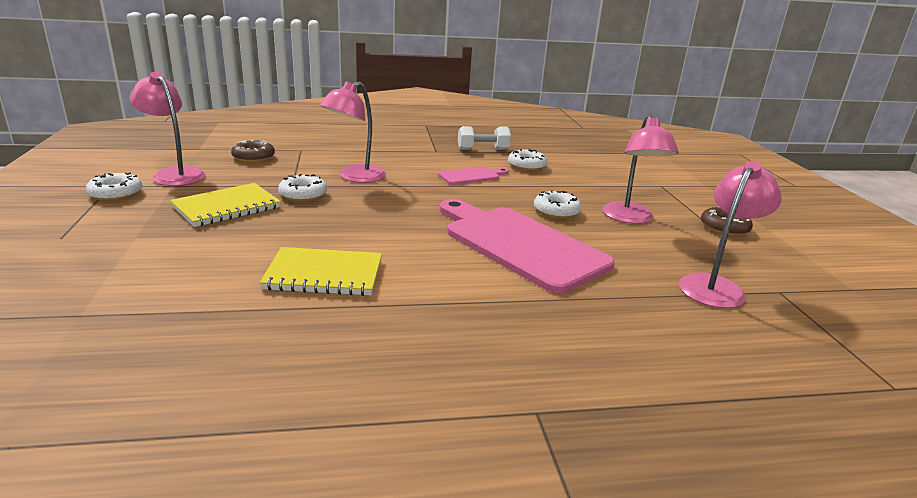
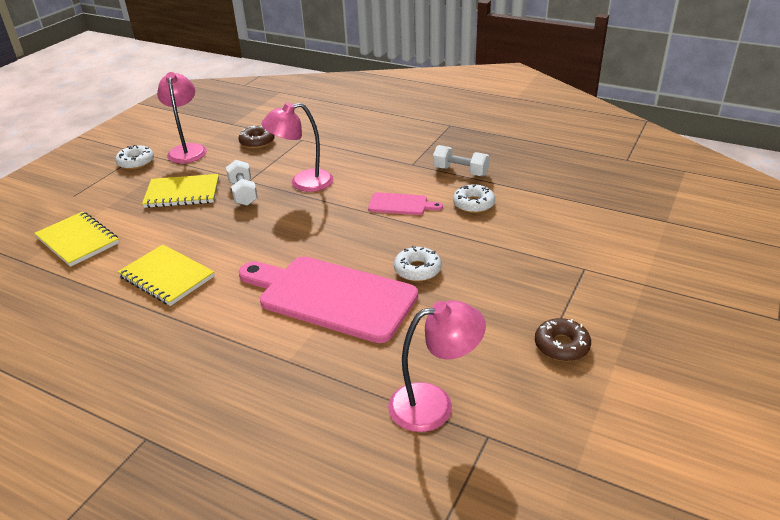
camera: 40 degrees right, 10 degrees up
(140, 274) = (78, 241): none -> yellow notebook
(303, 195) = (243, 193): white donut -> white dumbbell
(520, 245) = (331, 297): pink cutting board -> pink cutting board turned 60 degrees counterclockwise
(630, 218) = (477, 300): pink lamp -> none

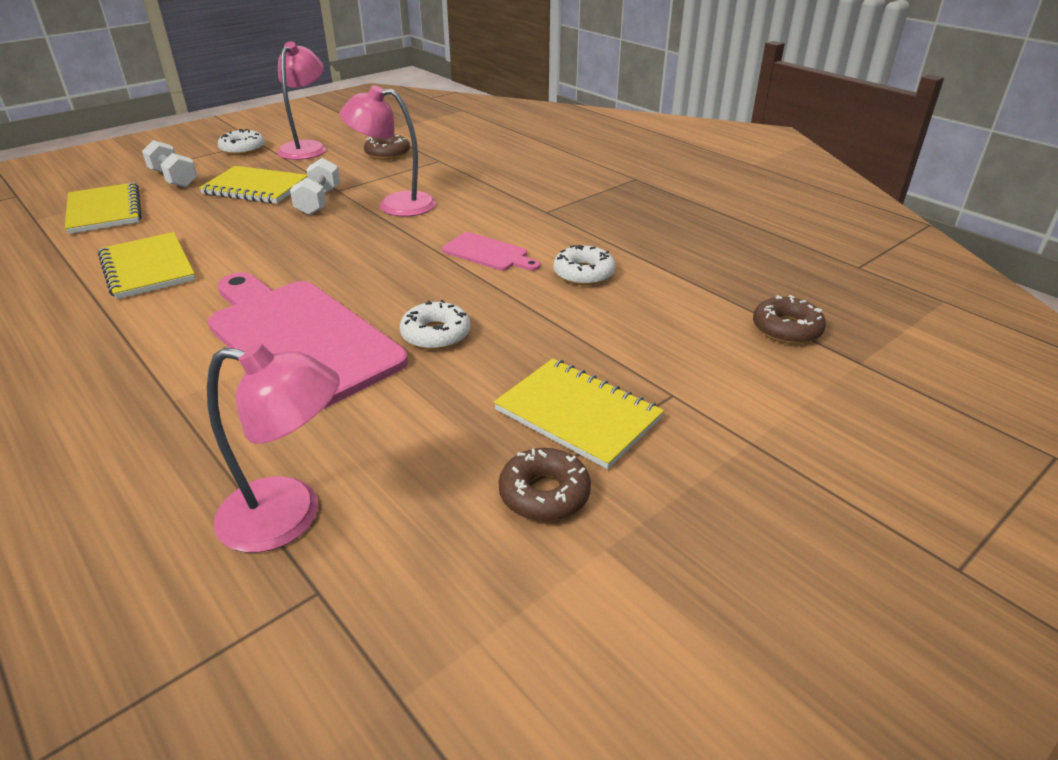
camera: 20 degrees right, 0 degrees up
(460, 171) = (601, 232): white dumbbell -> white dumbbell (173, 178)
(543, 296) = (577, 415): none -> yellow notebook
(616, 211) = (786, 329): none -> brown donut

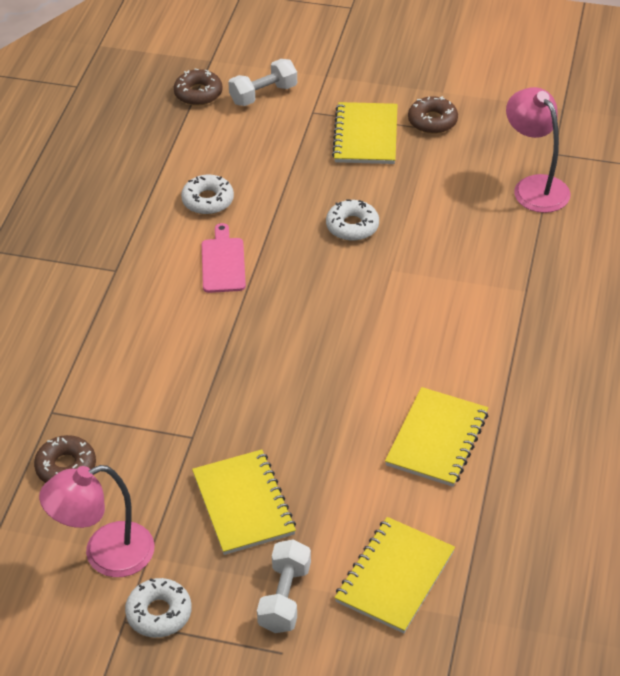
camera: 125 degrees left, 10 degrees up
(299, 338) = (421, 283): pink cutting board -> none
(318, 201) = (228, 430): white dumbbell -> white dumbbell (263, 94)
(395, 204) = (187, 372): pink lamp -> none

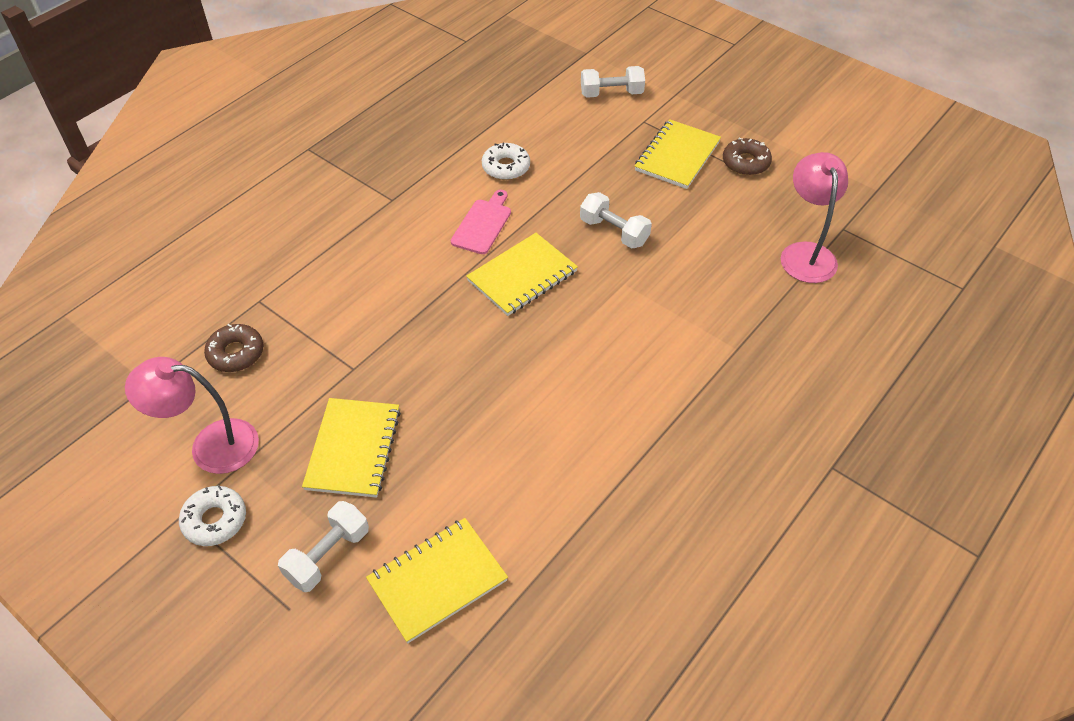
camera: 25 degrees right, 5 degrees up
(198, 93) = (558, 76): brown donut -> none
(352, 226) = (614, 232): white donut -> white dumbbell
(437, 439) = (563, 460): yellow notebook -> yellow notebook (522, 276)

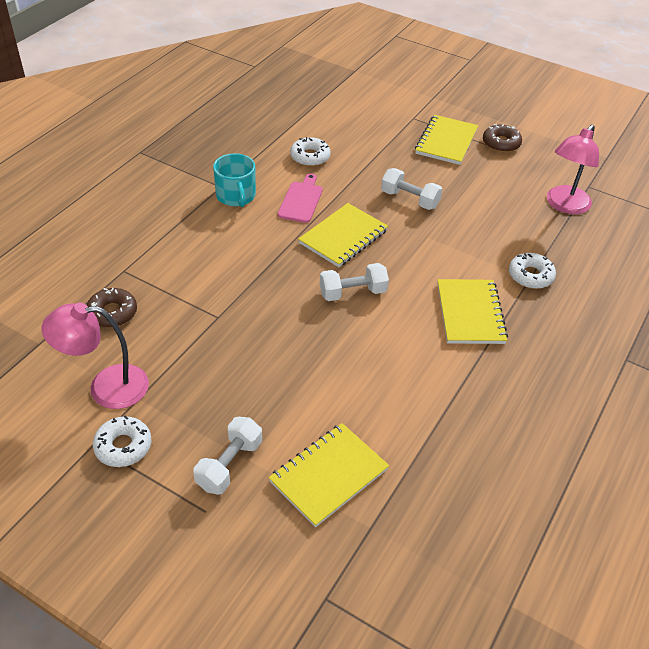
camera: 10 degrees left, 5 degrees down
(353, 449) = (232, 379): yellow notebook -> yellow notebook (470, 313)
(407, 213) = (236, 196): none -> turquoise mug
(611, 94) = (382, 99): white dumbbell -> white dumbbell (353, 293)
(739, 345) = (530, 276): none -> white donut
(805, 253) = (564, 205): pink lamp -> pink lamp turned 135 degrees counterclockwise

